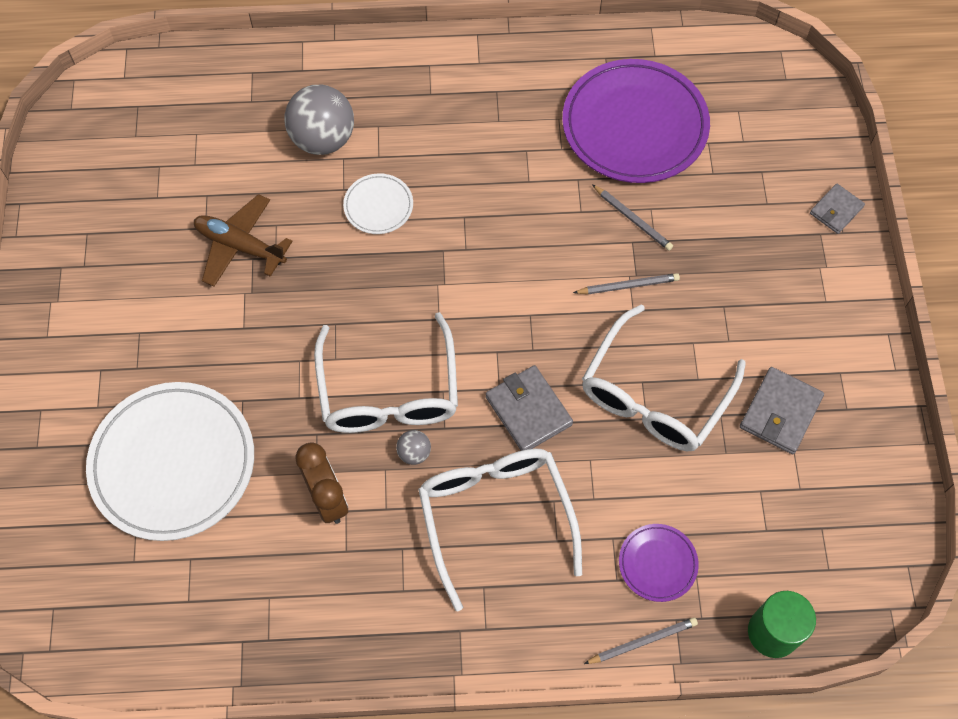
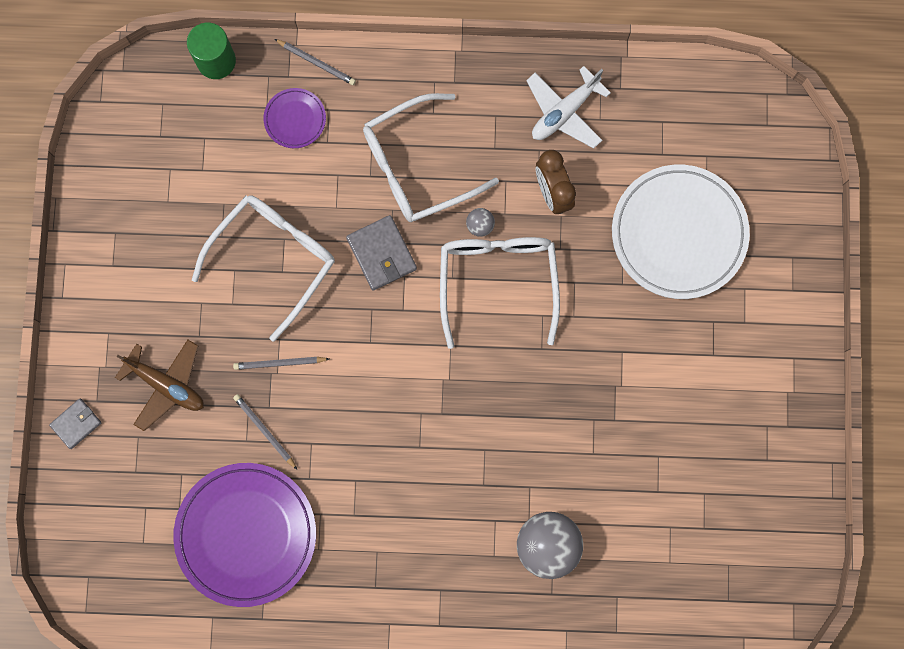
camera: 175 degrees left, 15 degrees up
(240, 246) = (625, 434): brown plane -> brown plane (166, 385)
(314, 603) = (564, 112): none -> white plane
(378, 206) = (498, 465): white plate -> none
(496, 518) = (418, 166): white glasses -> white glasses turned 75 degrees clockwise
(642, 641) = (316, 62): grey pencil -> grey pencil turned 135 degrees counterclockwise
(780, 412) = (171, 234): grey wallet -> none

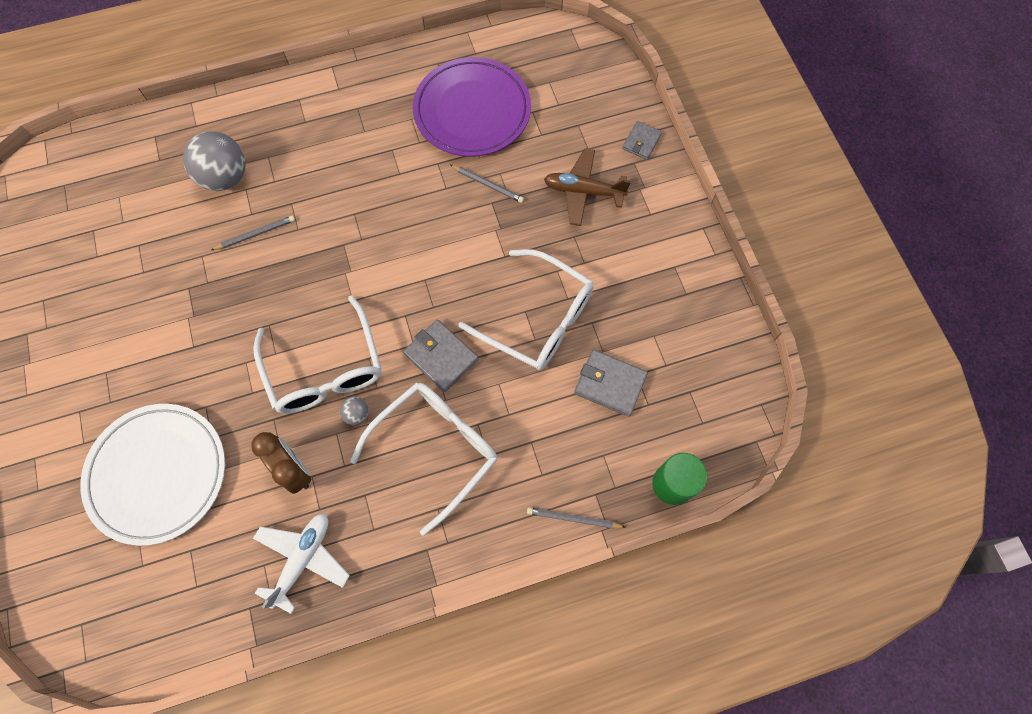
camera: 160 degrees right, 10 degrees down
(231, 169) = (610, 384): none -> grey wallet
(273, 259) = (537, 318): white glasses -> white glasses turned 75 degrees counterclockwise
(280, 363) = (496, 238): grey pencil -> grey pencil (255, 234)
(295, 119) = (571, 453): purple plate -> none

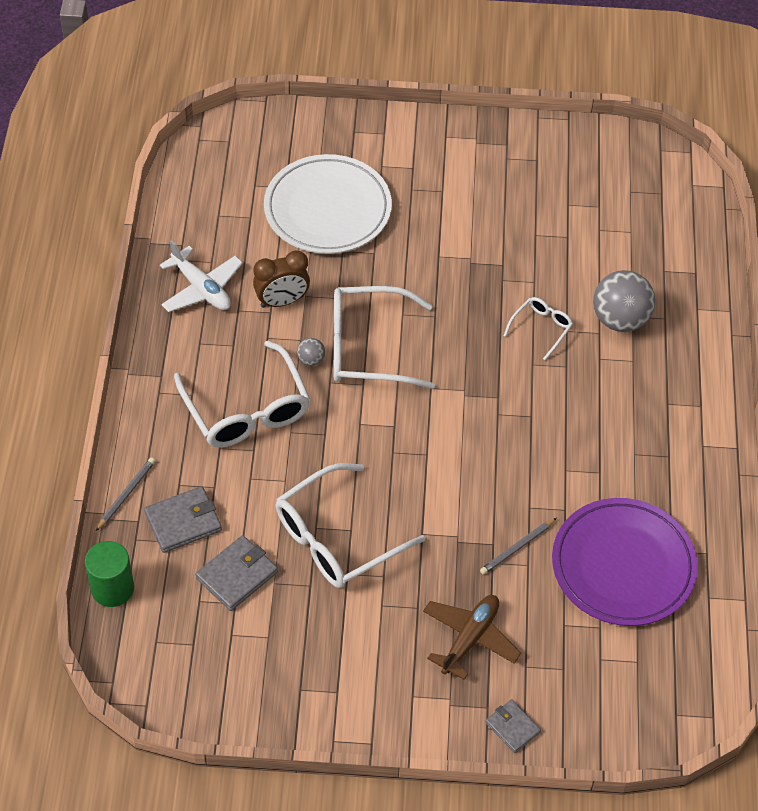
camera: 110 degrees right, 15 degrees down
(255, 234) = (541, 328): grey pencil -> white glasses
(441, 357) = (336, 442): grey wallet -> grey wallet (183, 522)

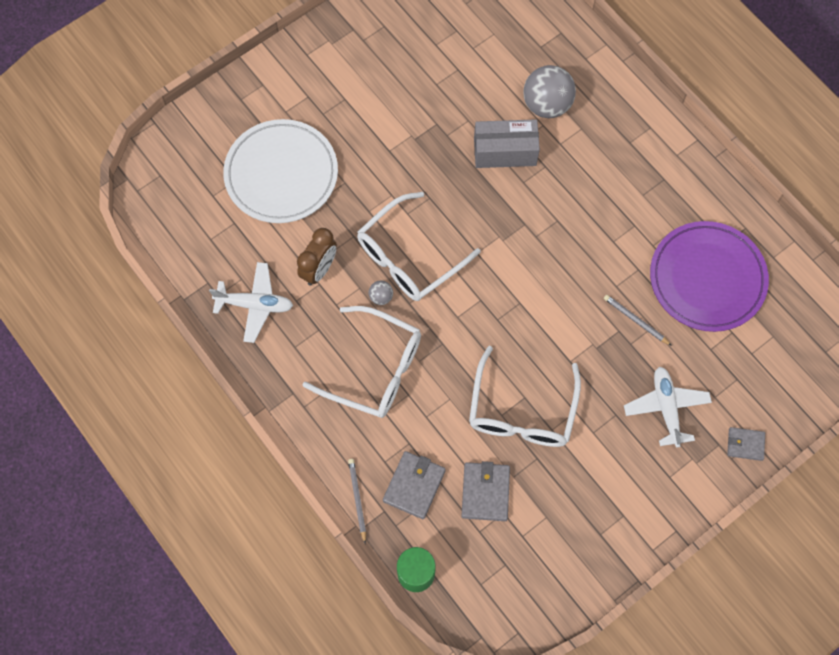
camera: 40 degrees left, 15 degrees up
(470, 638) = (666, 408): brown plane -> white plane
(517, 548) = (635, 321): grey pencil -> grey pencil turned 120 degrees clockwise
(541, 328) = (505, 152): white glasses -> grey box

